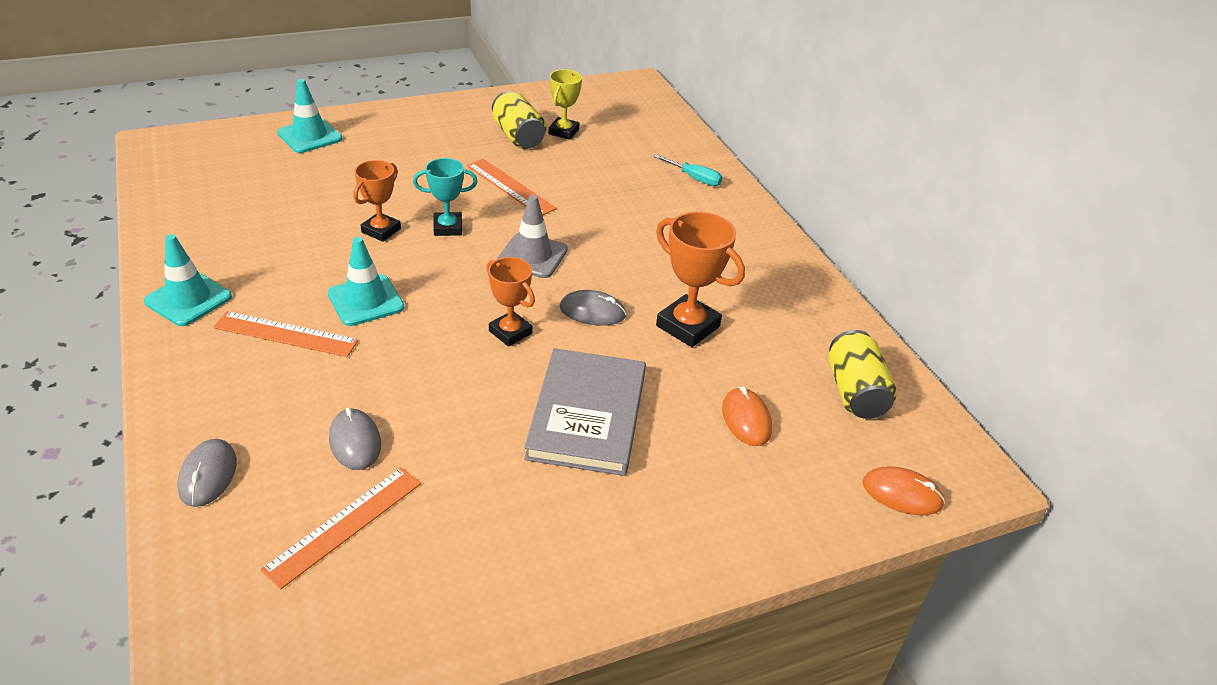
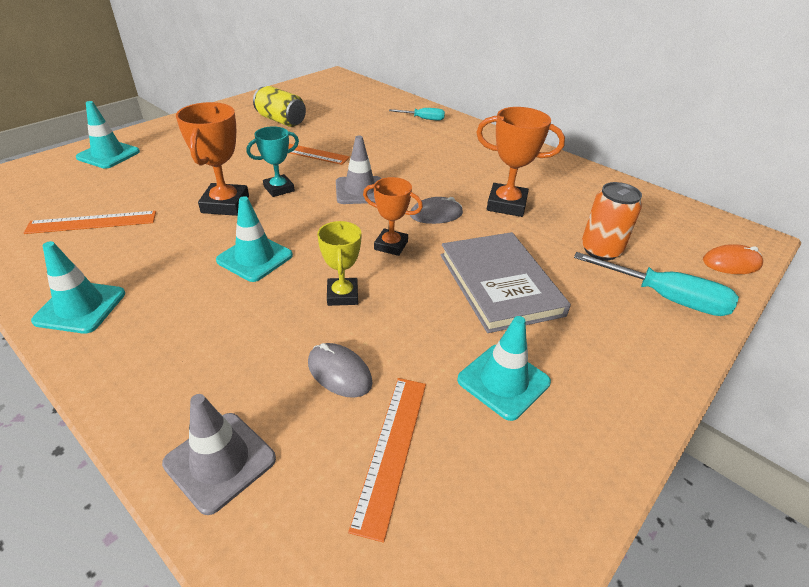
camera: 25 degrees left, 0 degrees up
(208, 475) = (220, 461): grey mouse -> grey traffic cone
(286, 334) = (202, 306): orange ruler -> orange ruler (92, 222)
(381, 230) = (225, 204): orange trophy -> orange trophy, size x1.52
(496, 510) = (503, 381): none -> turquoise traffic cone
(563, 132) = (311, 111): yellow trophy -> yellow trophy (342, 295)
(746, 419) = (600, 250): orange mouse -> orange can
(763, 500) = (665, 298): none -> turquoise screwdriver
(855, 392) = (642, 213): yellow can -> none

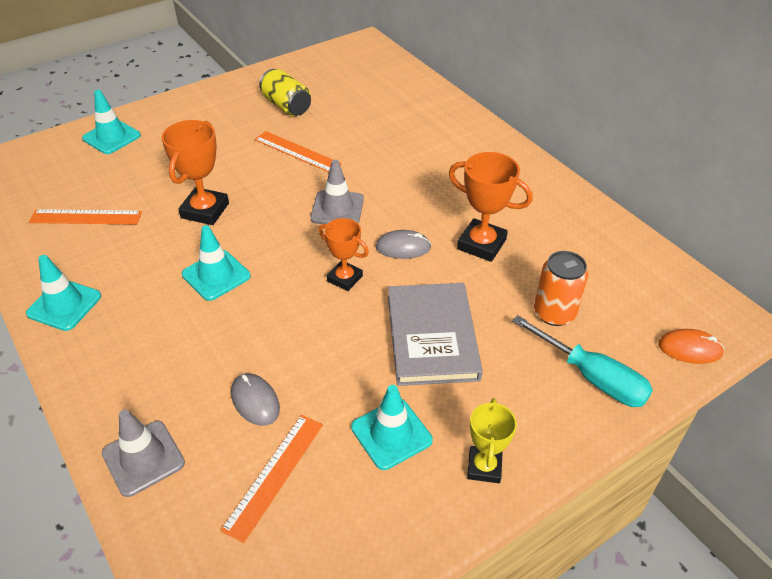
camera: 15 degrees right, 5 degrees up
(279, 189) = (259, 197): turquoise trophy -> none
(342, 295) = (281, 326): yellow trophy -> yellow trophy (484, 467)
(423, 119) = (440, 117): turquoise screwdriver -> none

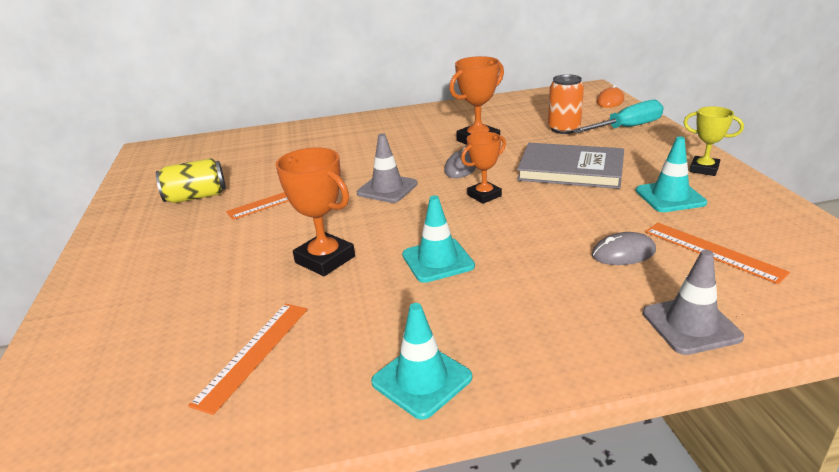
camera: 65 degrees left, 15 degrees down
(111, 137) = (95, 322): turquoise traffic cone -> none

